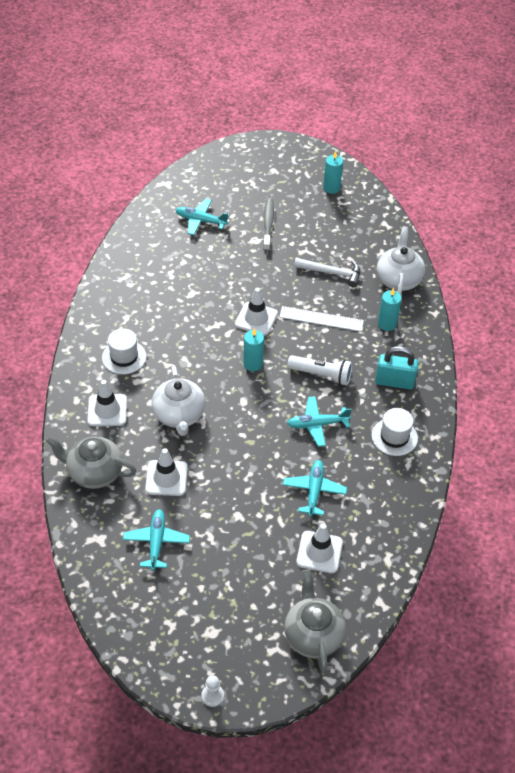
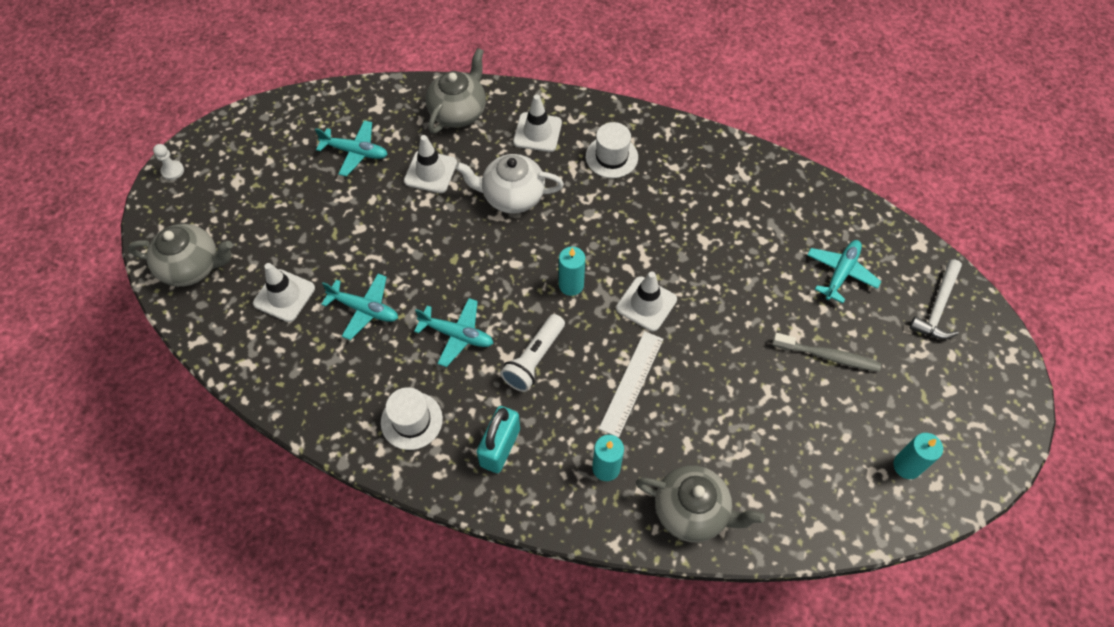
camera: 105 degrees right, 10 degrees up
(317, 424) = (457, 335): turquoise plane -> turquoise plane turned 105 degrees clockwise
(332, 273) = (717, 419): white hammer -> white hammer (937, 307)
(398, 279) = (692, 511): white teapot -> grey teapot

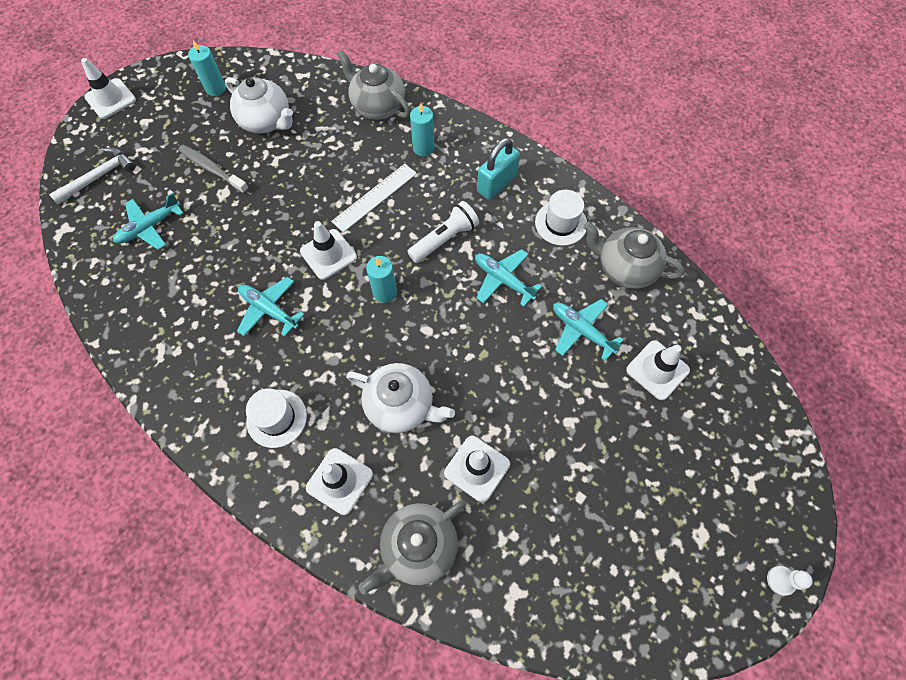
camera: 160 degrees left, 5 degrees up
(192, 267) = (751, 434): grey teapot -> grey teapot (625, 268)
(356, 152) = (555, 529): turquoise plane -> turquoise plane (269, 310)
(812, 439) = (266, 121): none -> white teapot
(1015, 406) = (110, 99): none -> white traffic cone

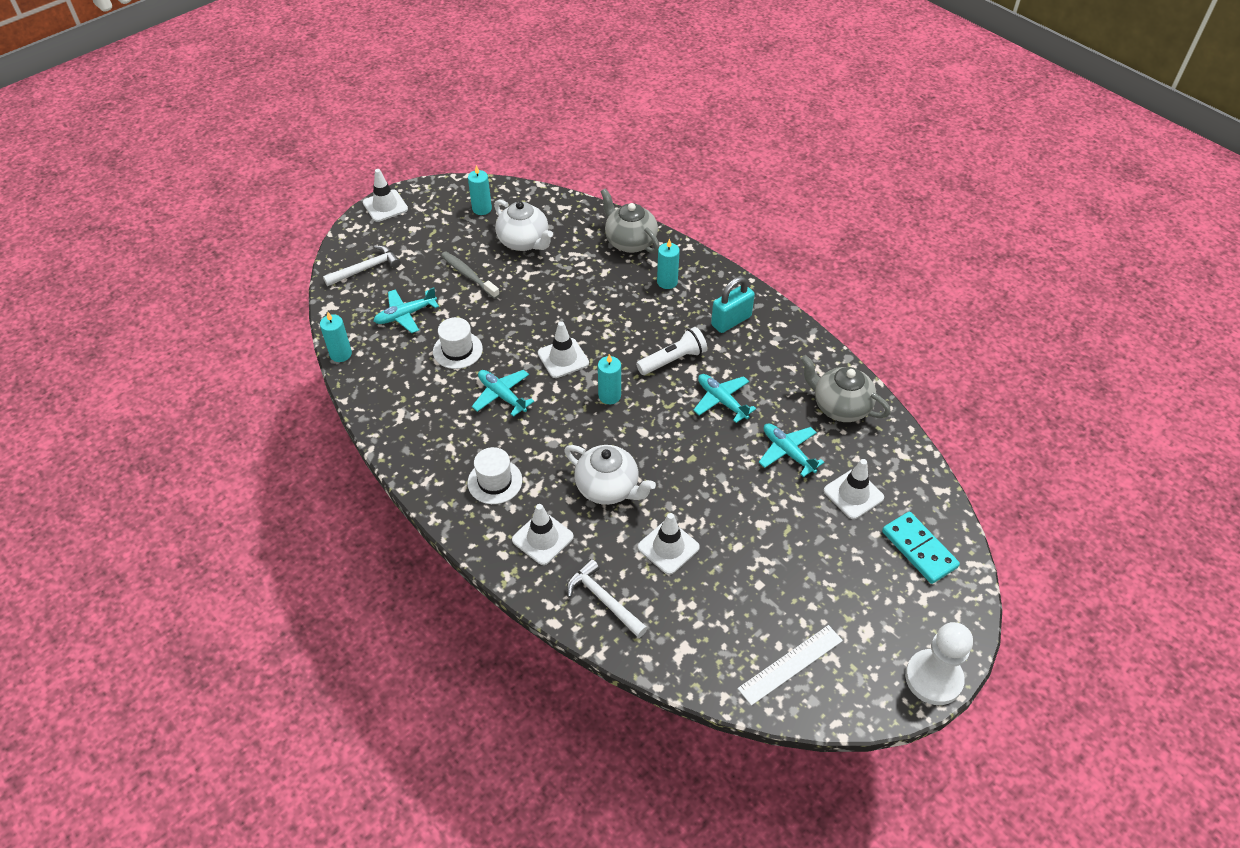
camera: 10 degrees right, 15 degrees down
(84, 286) = (341, 354): none -> turquoise candle
(375, 197) = (614, 317): white ruler -> white ruler (790, 664)
(418, 547) = (604, 599): grey teapot -> white hammer
(561, 223) = (786, 361): white hat -> white hat (457, 350)
(735, 425) = (919, 549): none -> turquoise domino
(780, 580) = (933, 678): white pawn -> white pawn, size x2.20

